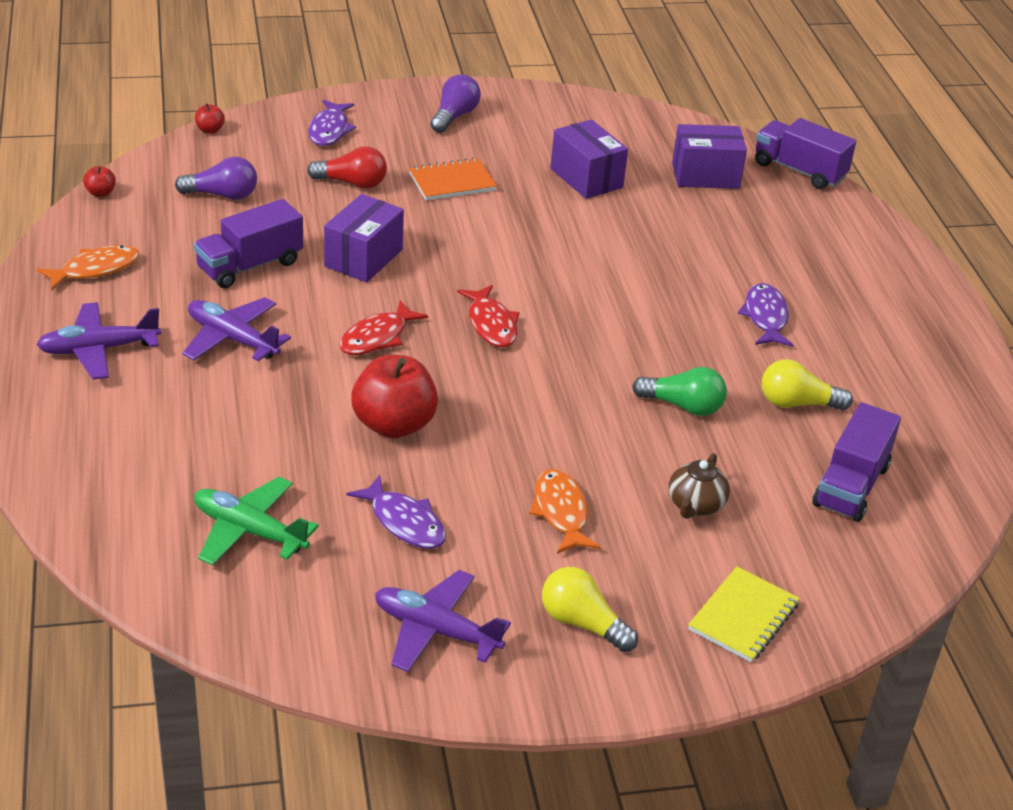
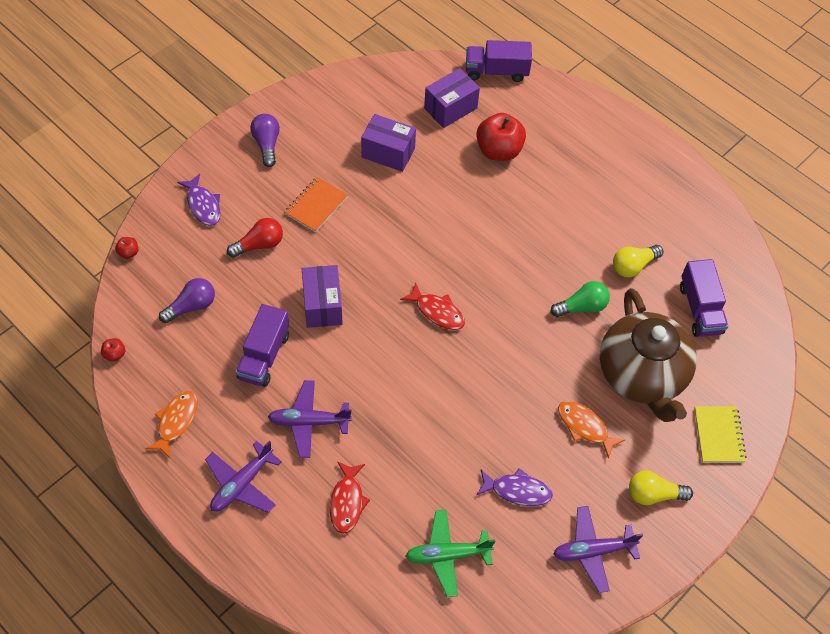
camera: 35 degrees left, 20 degrees up
(377, 337) = (386, 365): red fish -> red fish (347, 502)
(394, 425) = (452, 425): red apple -> red apple (498, 151)
(695, 505) = (642, 375): brown teapot -> brown teapot, size x2.50
(765, 317) = (569, 209): purple fish -> none

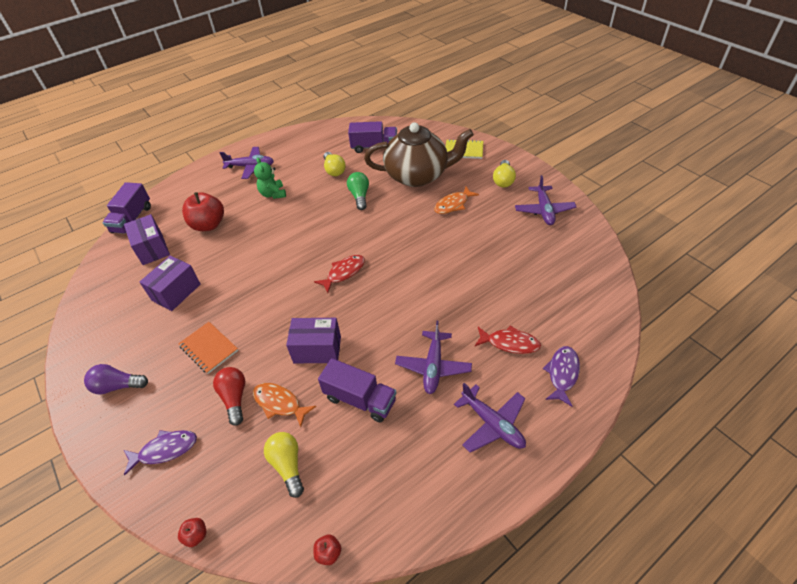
camera: 75 degrees left, 10 degrees down
(176, 421) = (421, 484): orange fish -> orange fish (279, 403)
(191, 306) = (288, 465): purple light bulb -> yellow light bulb
(447, 555) = (552, 283): green plane -> none
(517, 491) = (500, 241): purple fish -> purple fish (562, 374)
(568, 204) = (273, 194): none -> green teddy bear
(620, 164) = (250, 167): none -> purple plane

